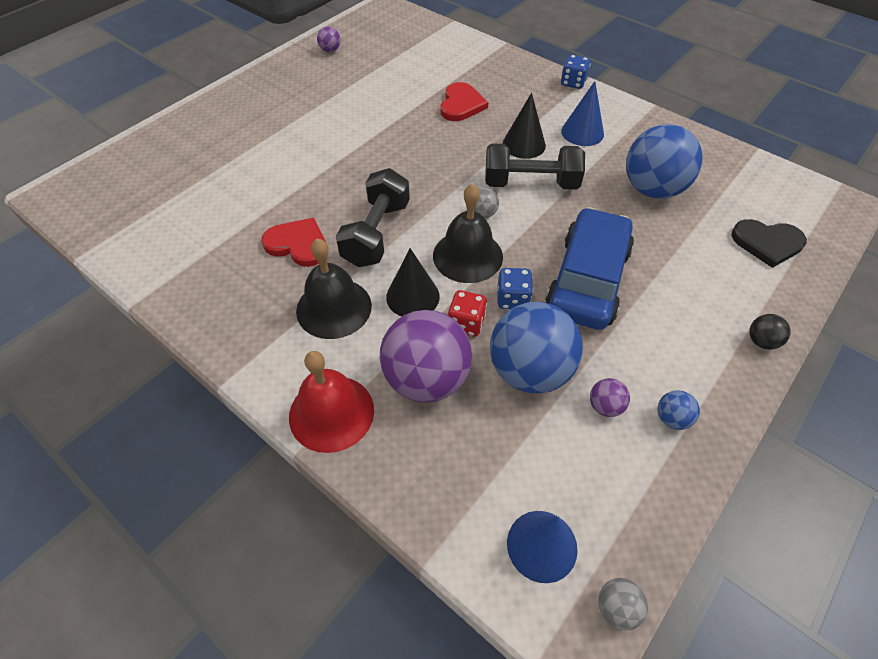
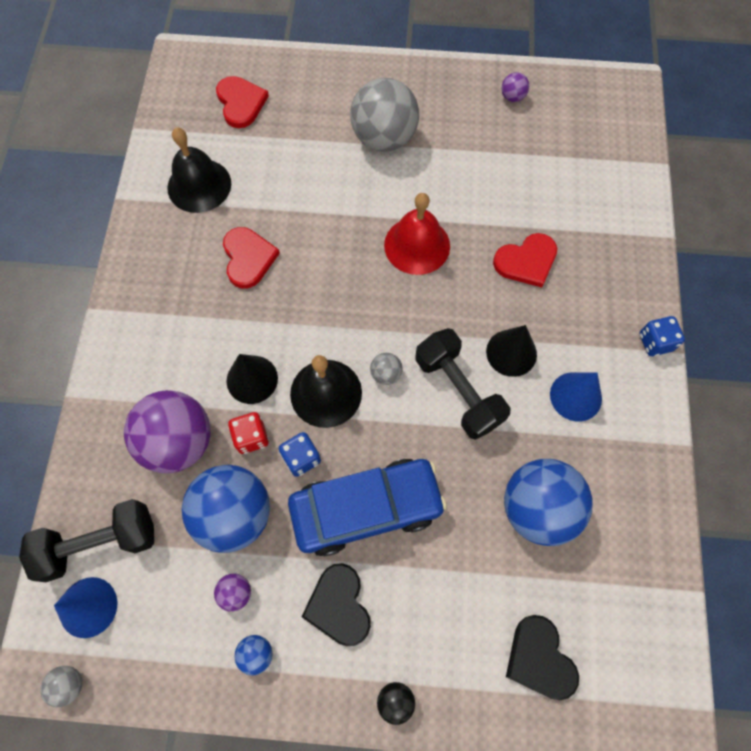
camera: 55 degrees right, 15 degrees up
(148, 179) = (241, 103): none -> red heart
(285, 120) = (384, 138): none -> grey ball
(331, 413) = (111, 396): red bell -> red bell (417, 245)
(334, 308) = (203, 330): black bell -> black bell (199, 185)
(376, 233) = (300, 306): black dumbbell -> black dumbbell (99, 543)
(660, 338) = (339, 605): none -> black heart

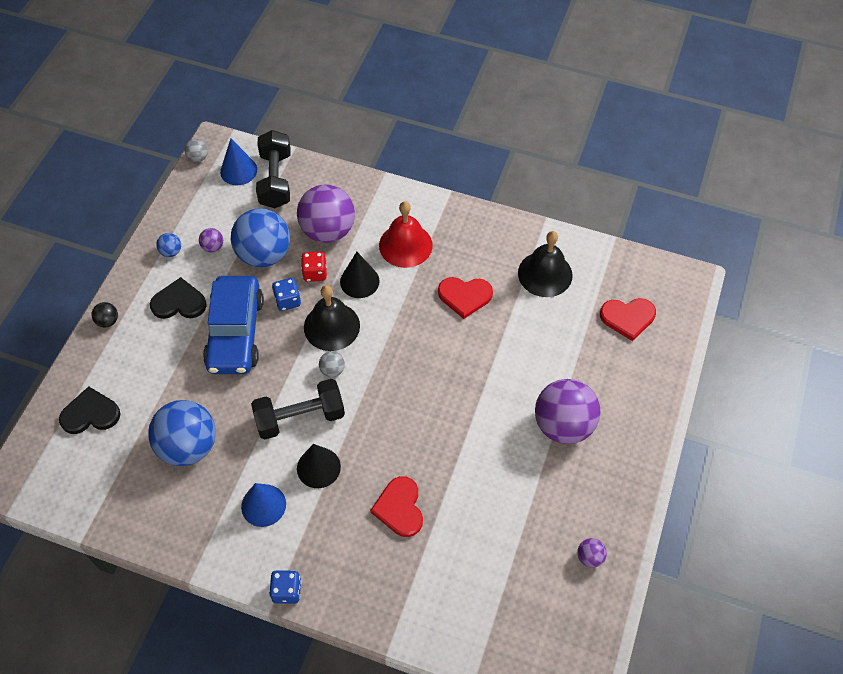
camera: 105 degrees right, 10 degrees down
(384, 138) = (563, 425): grey ball -> purple ball
(417, 245) = (442, 422): red bell -> red bell (405, 245)

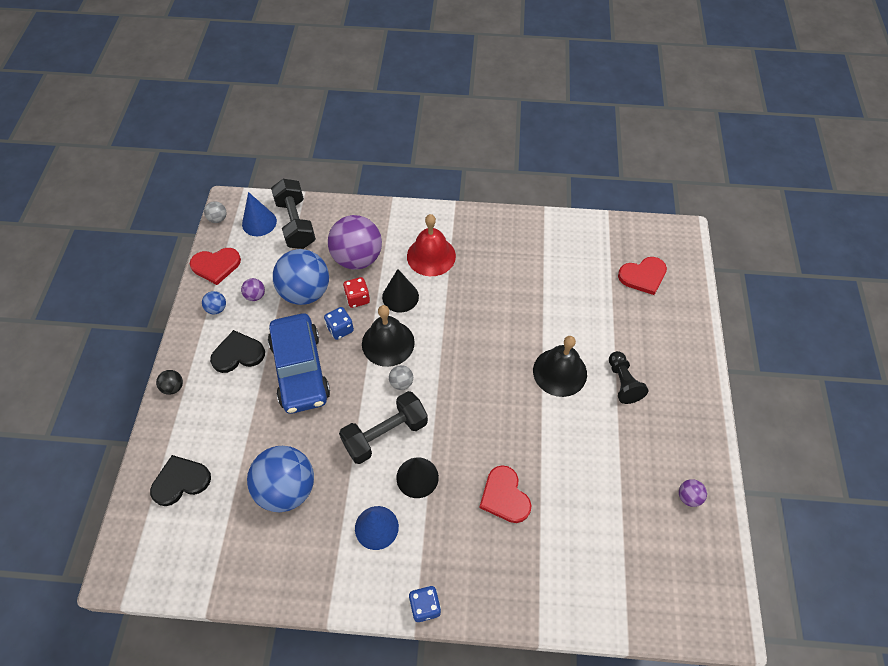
camera: 15 degrees left, 0 degrees up
(465, 296) = (498, 289): red heart -> red heart (216, 266)
(545, 274) = (560, 254): black bell -> black bell (560, 372)
(563, 425) = (623, 382): purple ball -> black pawn

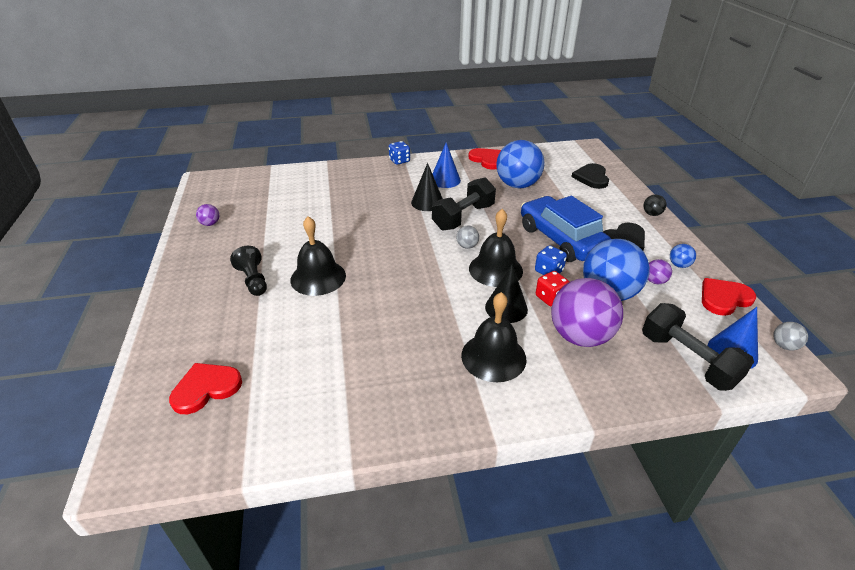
camera: 165 degrees right, 20 degrees down
(180, 481) = (591, 177): black heart -> black heart turned 135 degrees clockwise
(431, 256) = (493, 357): red bell -> black bell
(504, 496) = (358, 204): red heart -> red heart (487, 160)

